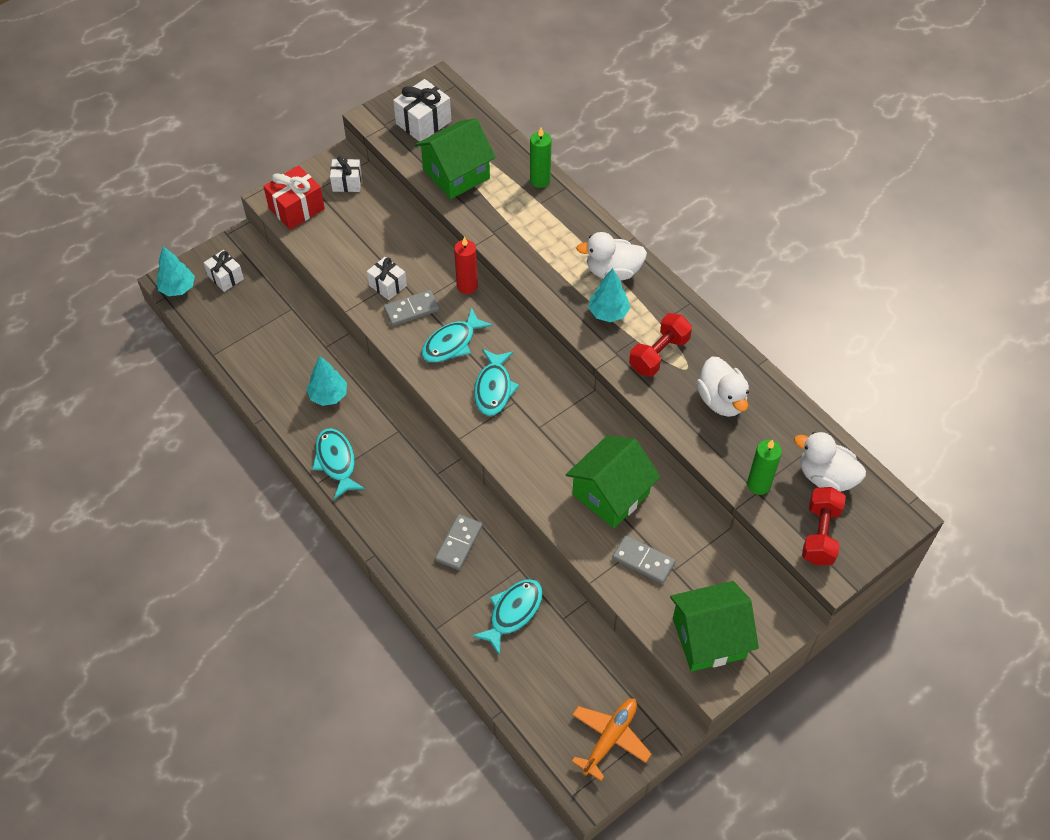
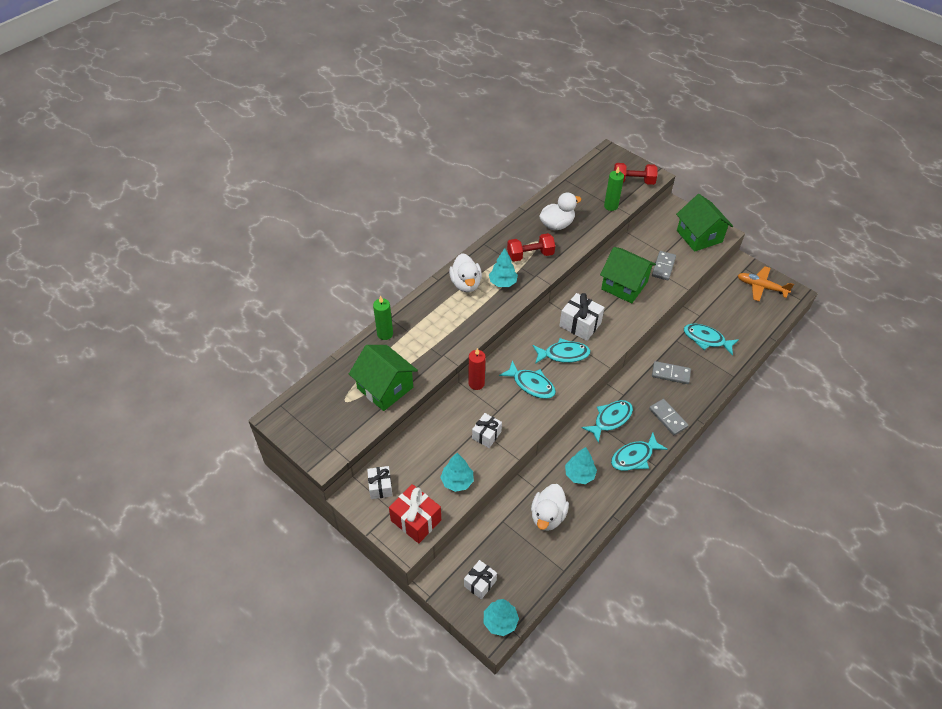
camera: 100 degrees left, 5 degrees down
(333, 249) = (457, 481): none -> turquoise tree
(400, 448) = (610, 419): none -> turquoise fish
(411, 309) = (507, 415): grey domino -> grey domino (668, 418)
(423, 122) = (328, 420): white gift -> white gift (580, 324)
(659, 354) = (530, 255): red dumbbell -> red dumbbell turned 45 degrees counterclockwise
(825, 477) = (595, 180): white duck -> white duck (547, 516)

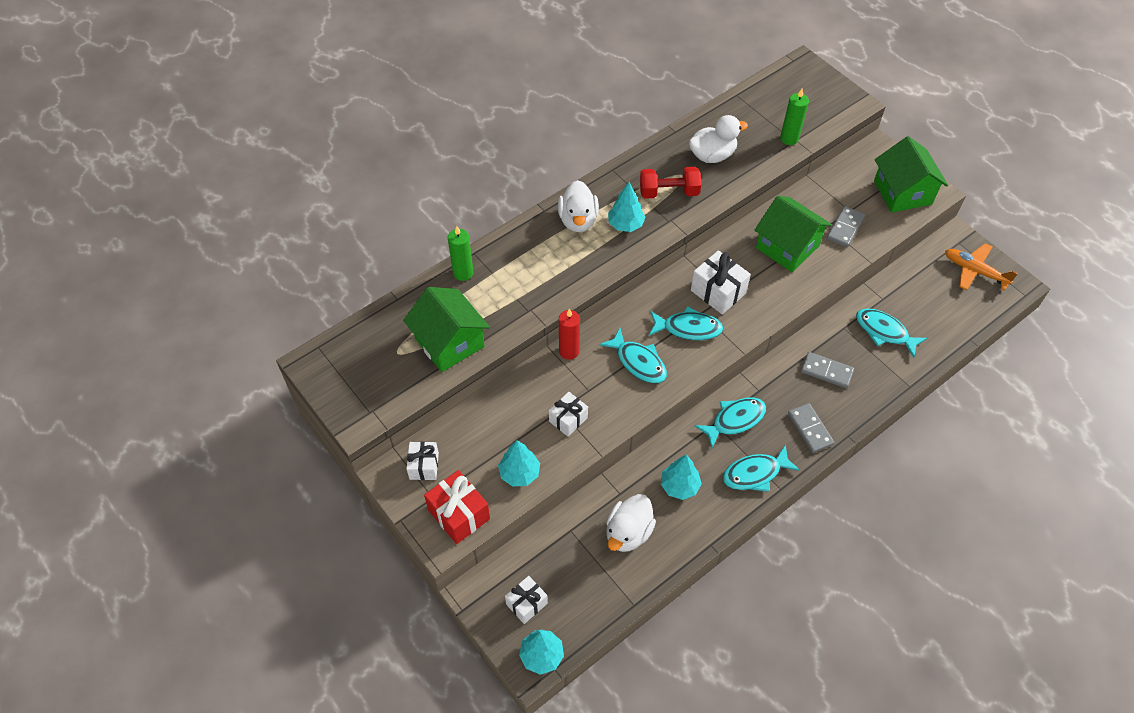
camera: 10 degrees right, 5 degrees up
(633, 181) = (827, 108): red dumbbell -> none

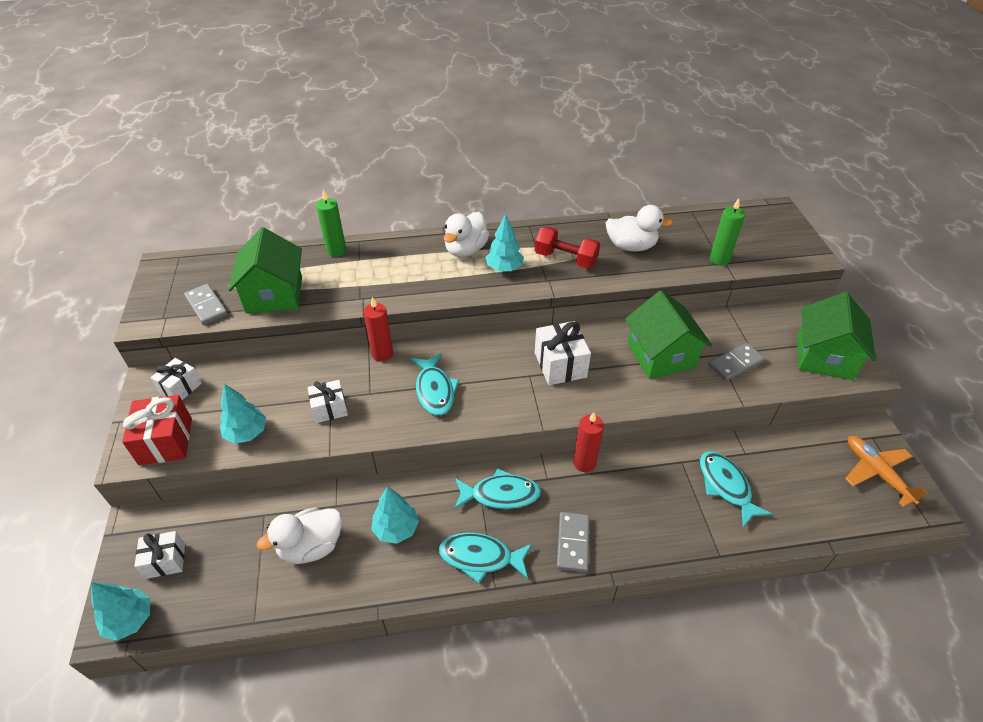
camera: 30 degrees right, 10 degrees down
(688, 328) = (506, 383): turquoise fish -> none
(777, 364) = (584, 463): none -> red candle
(826, 371) = (632, 494): grey domino -> grey domino (206, 306)

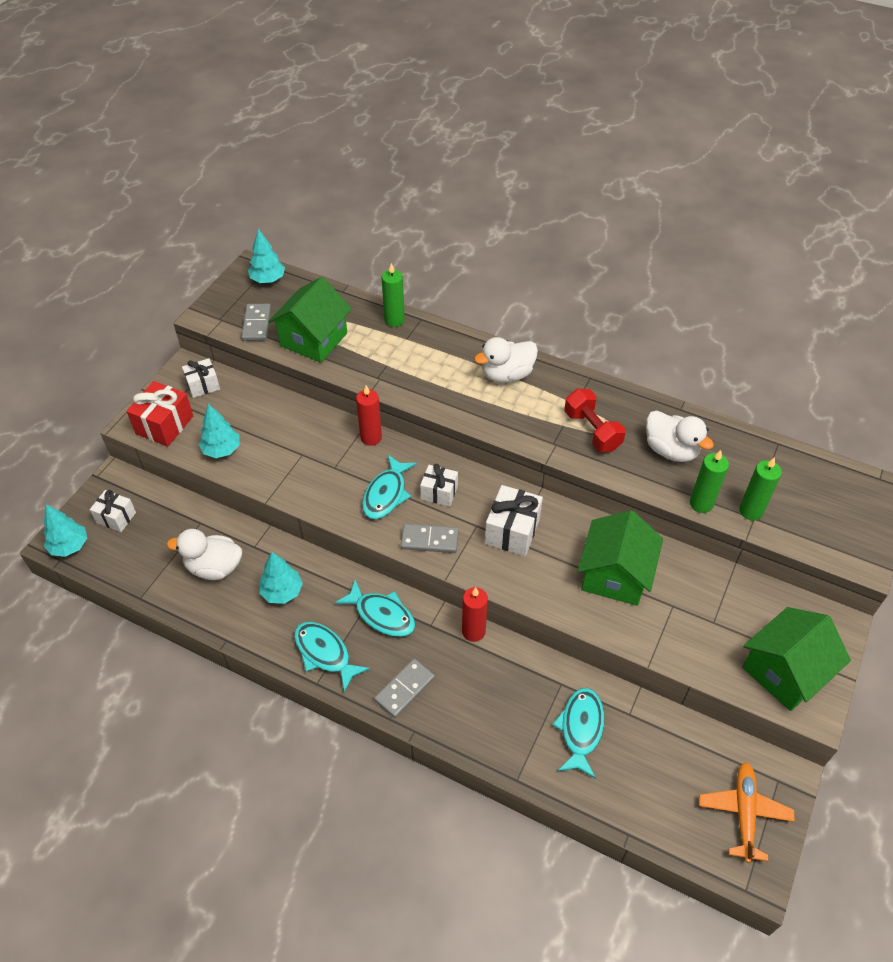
camera: 35 degrees right, 5 degrees up
(330, 409) = (294, 464): white gift -> white gift (439, 492)
(504, 268) = (525, 411): turquoise tree -> turquoise tree (268, 280)
(685, 270) = (701, 504): none -> green candle
(735, 363) = (682, 624): grey domino -> grey domino (429, 540)

